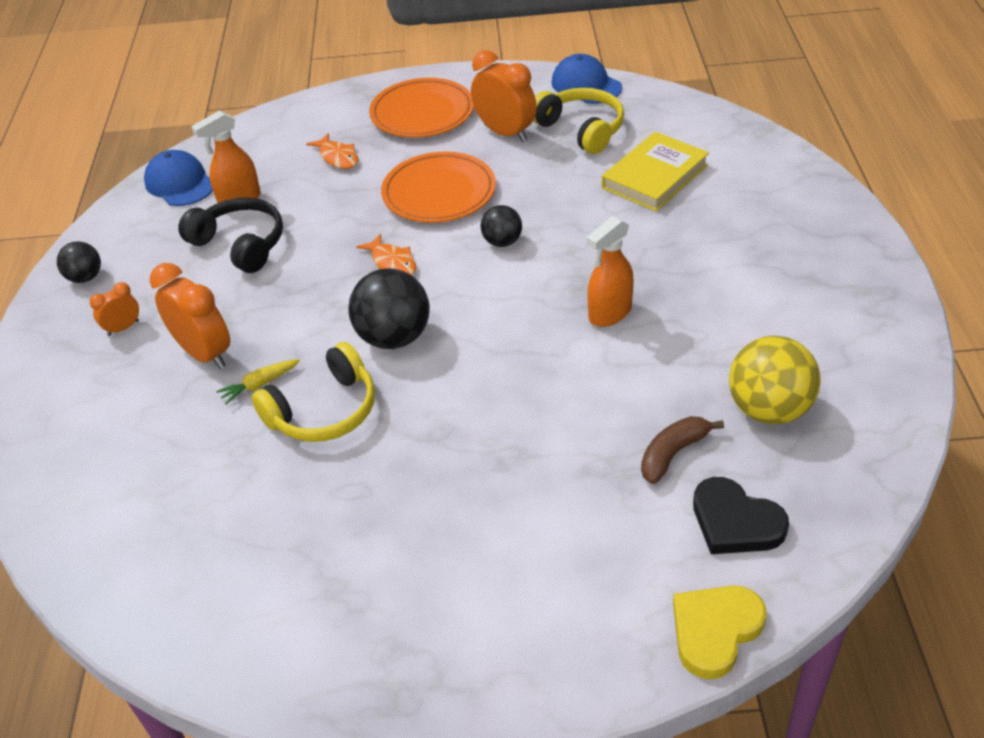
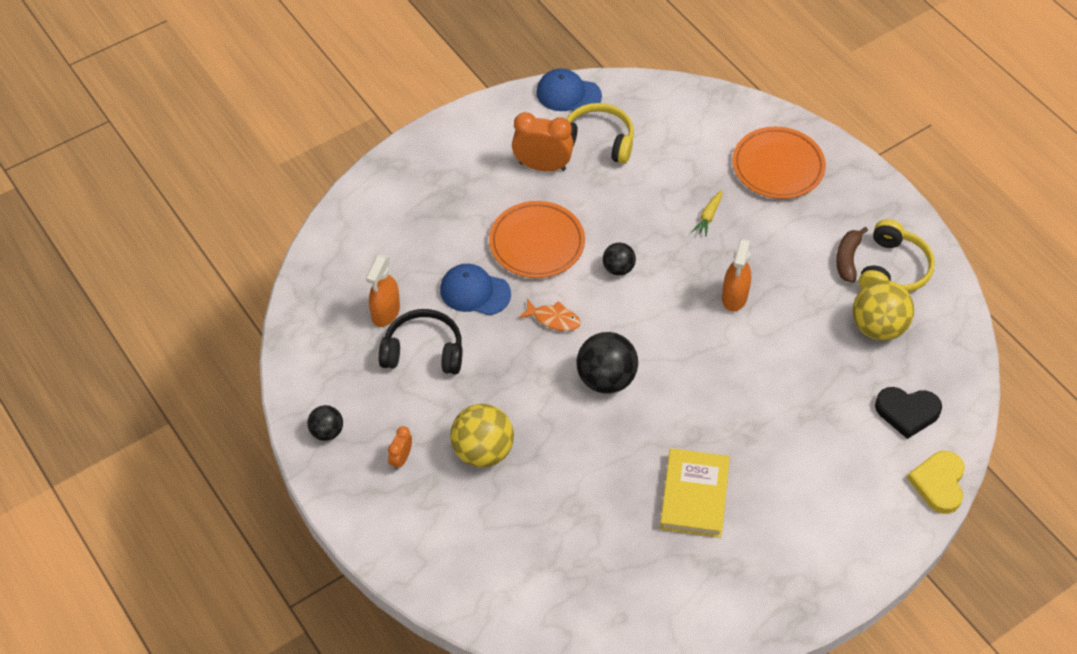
camera: 35 degrees left, 10 degrees up
(180, 183) = (319, 316): blue cap -> blue cap (475, 292)
(204, 353) = (483, 451): orange clock -> yellow ball
(259, 385) = (545, 456): yellow carrot -> yellow carrot (708, 216)
(324, 411) = (606, 455): yellow headphones -> yellow headphones (893, 269)
(338, 157) = (428, 240): orange fish -> none
(422, 113) = (460, 170): orange plate -> orange plate (778, 166)
(655, 176) = (683, 167): yellow book -> yellow book (694, 495)
(673, 453) = (844, 383): brown banana -> brown banana (847, 259)

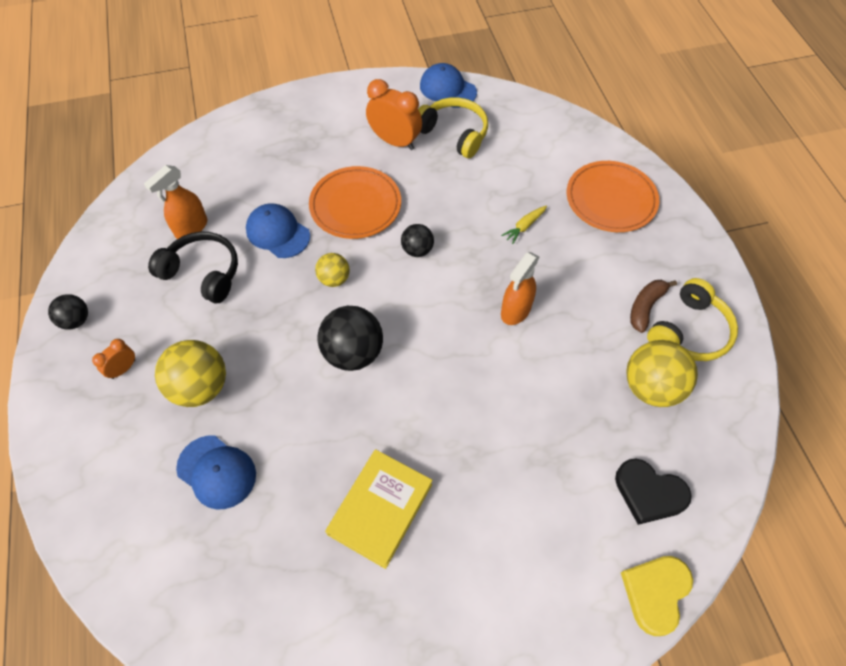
camera: 20 degrees right, 5 degrees up
(538, 513) = (216, 472): none -> blue cap
(553, 319) = (334, 279): orange fish -> yellow ball

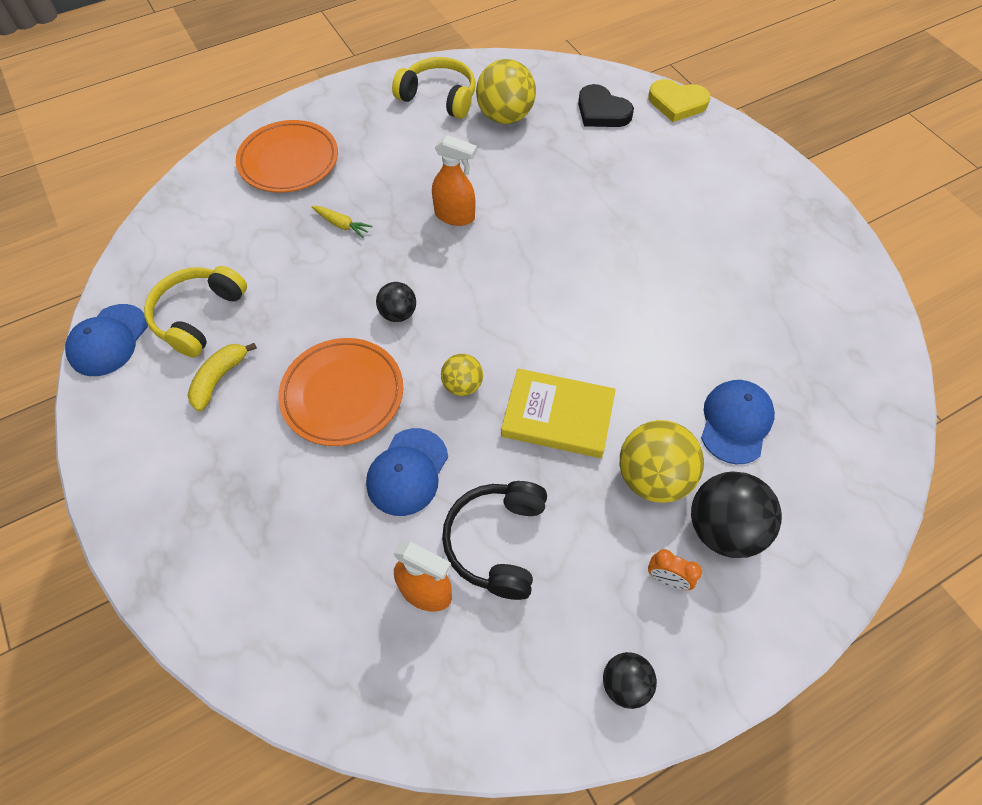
camera: 105 degrees left, 0 degrees up
(353, 353) = (552, 340): black ball -> black ball (723, 528)
(380, 509) = (702, 276): yellow book -> yellow book (557, 416)
(395, 141) = (219, 378): orange clock -> yellow banana
(645, 307) = (421, 126): brown banana -> none
(649, 493) = (602, 111): black heart -> black heart turned 120 degrees clockwise

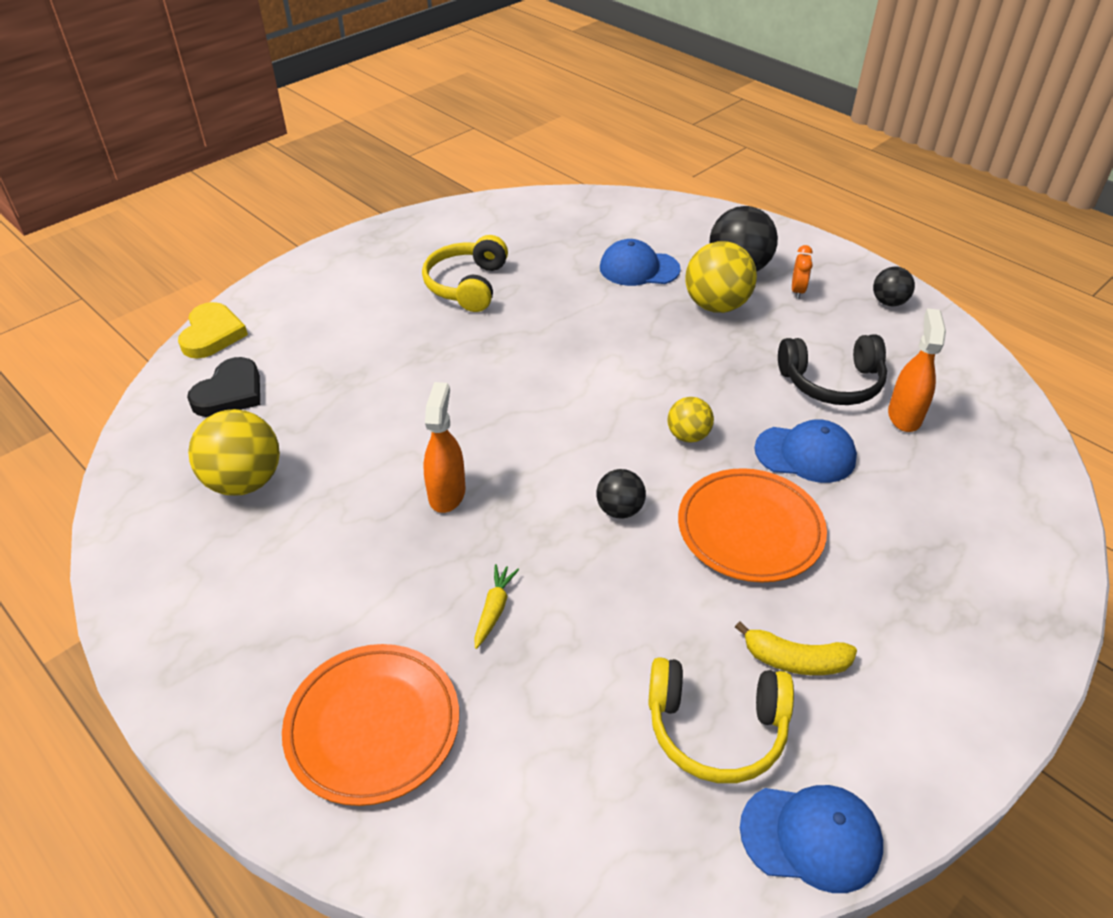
camera: 105 degrees left, 15 degrees down
(439, 97) = (201, 565): yellow headphones -> yellow headphones (467, 285)
(557, 416) = (688, 366): yellow book -> none

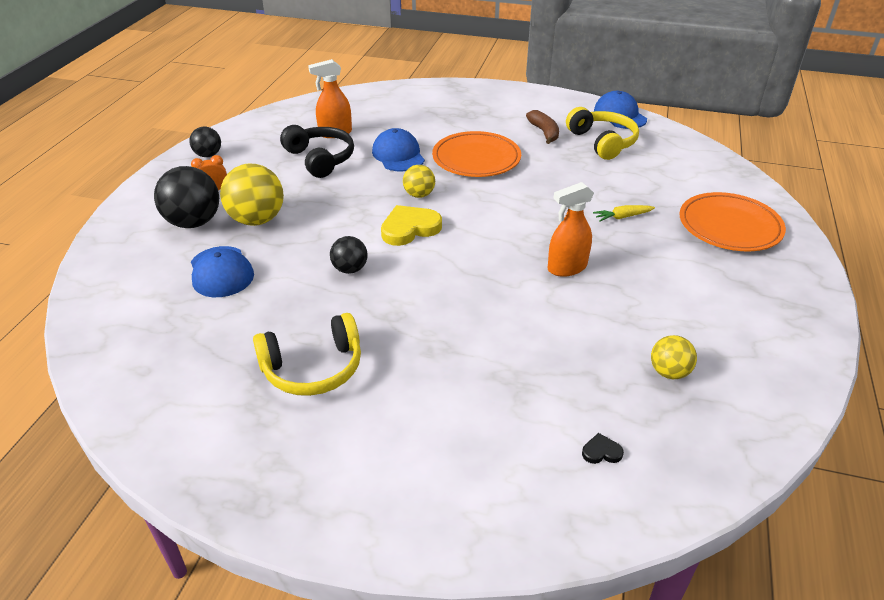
camera: 120 degrees left, 5 degrees down
(212, 334) = (544, 535): yellow heart -> yellow heart (409, 228)
(230, 393) = (601, 452): black heart -> black heart, size x0.45
(245, 481) = (669, 372): yellow ball -> yellow ball, size x0.57
(619, 510) = (507, 200): black ball -> black ball (350, 269)
(795, 660) = (544, 132): yellow banana -> brown banana

